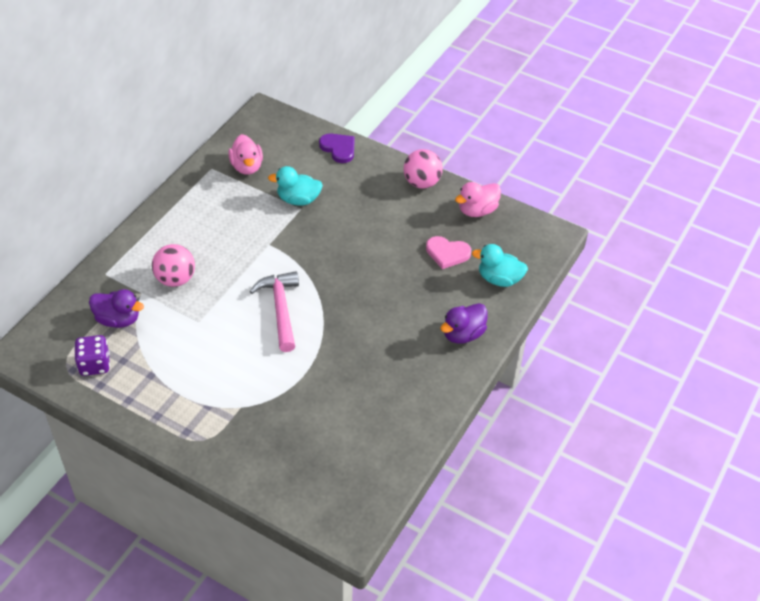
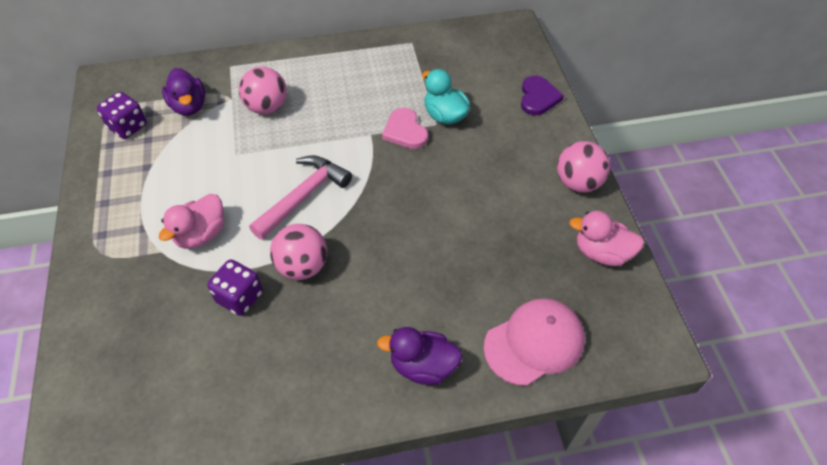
camera: 50 degrees right, 5 degrees up
(247, 167) = (440, 60): pink duck -> pink duck (201, 234)
(324, 387) = (240, 297): none -> purple dice
(336, 344) = (302, 266): none -> pink ball
(447, 253) = (515, 270): pink heart -> pink heart (405, 131)
(499, 279) = (534, 342): turquoise duck -> pink cap

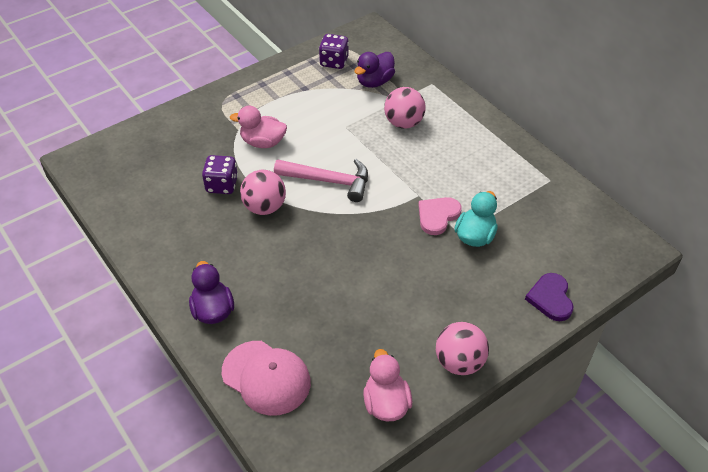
camera: 65 degrees right, 5 degrees down
(538, 97) = (550, 298): purple heart -> purple heart turned 105 degrees clockwise

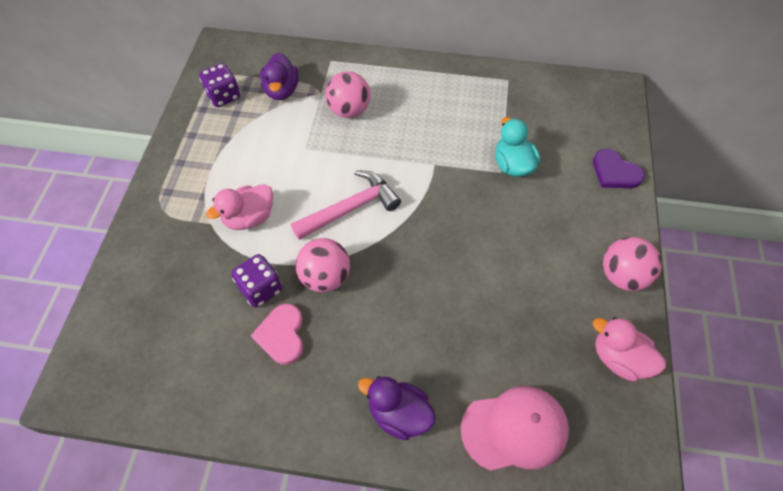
camera: 45 degrees left, 10 degrees up
(437, 216) = (468, 170): pink heart -> pink heart (282, 335)

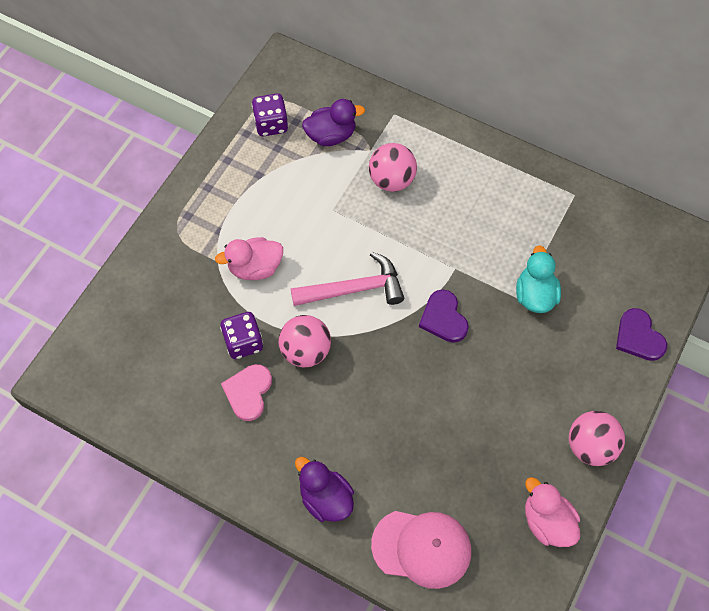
camera: 20 degrees right, 5 degrees up
(281, 90) = (331, 135): purple duck -> purple duck turned 120 degrees counterclockwise
(442, 208) = (443, 318): none -> purple heart

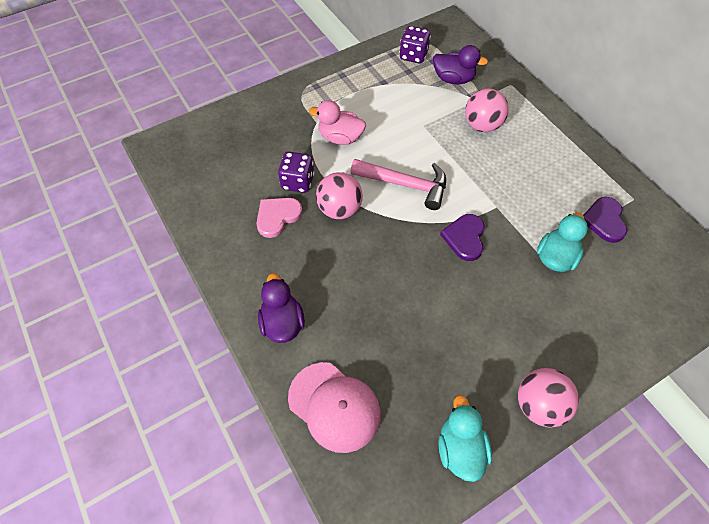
camera: 30 degrees right, 5 degrees down
(547, 521) = (460, 448): pink duck -> turquoise duck
(638, 337) = (636, 336): purple heart -> purple heart (604, 220)

